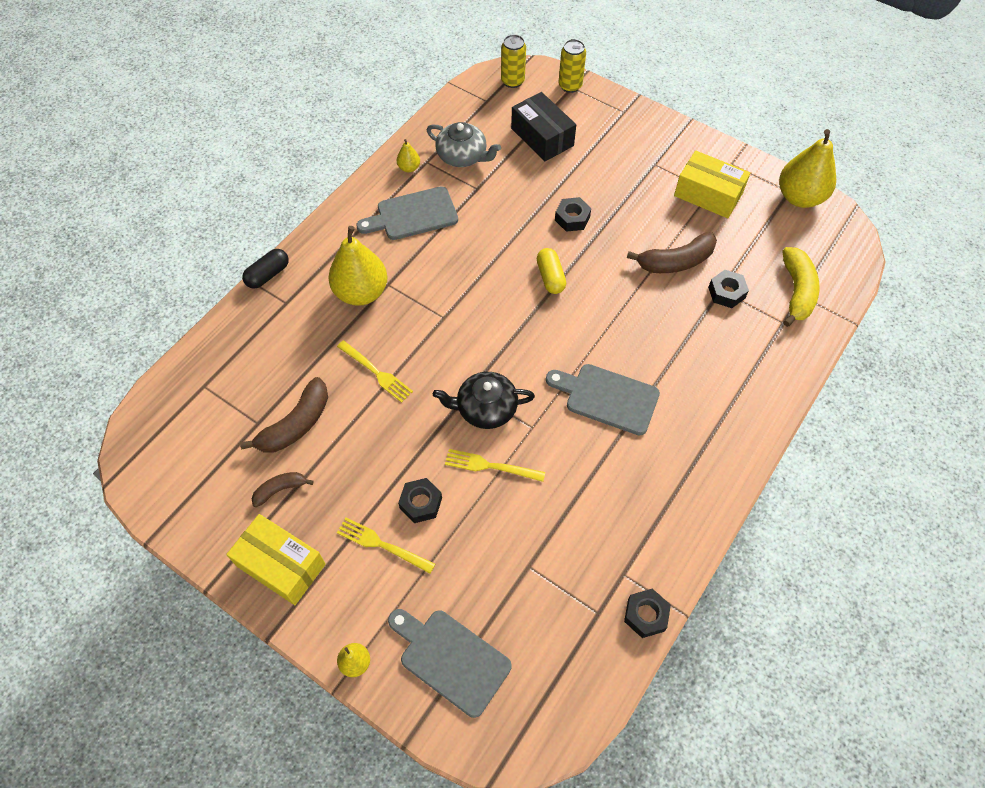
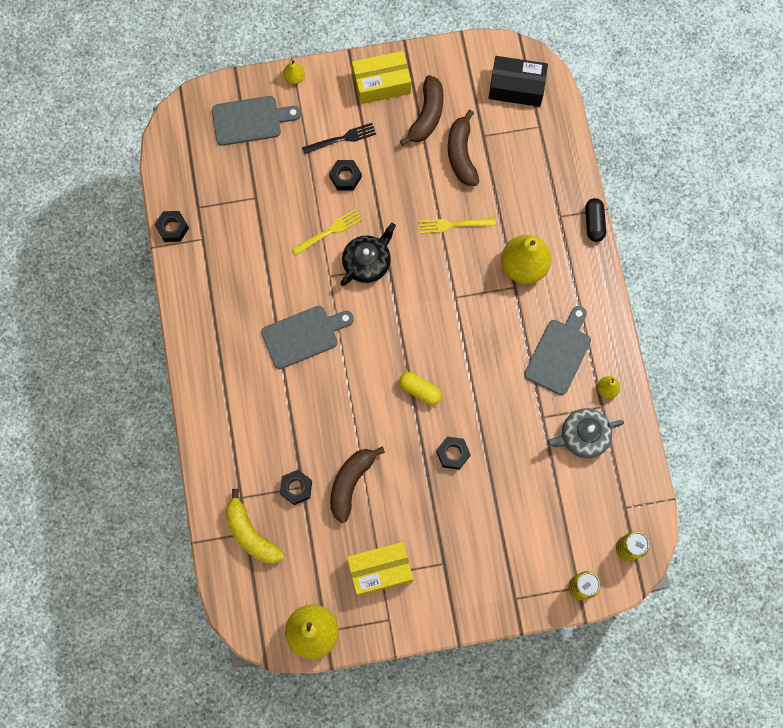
camera: 135 degrees right, 15 degrees up
(280, 490) = (426, 115): brown banana -> brown banana, size x1.74
(381, 544) = (342, 138): yellow fork -> black fork
(542, 137) = (547, 511): black box -> black box (516, 87)

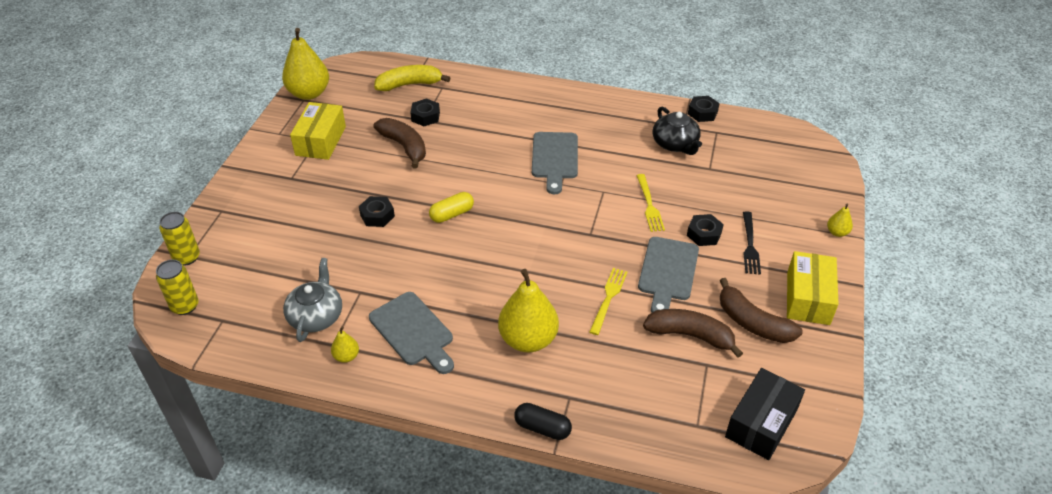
camera: 115 degrees right, 30 degrees down
(250, 120) = (796, 188): grey cutting board -> grey cutting board (668, 272)
(367, 262) = (602, 220): black teapot -> black teapot (675, 144)

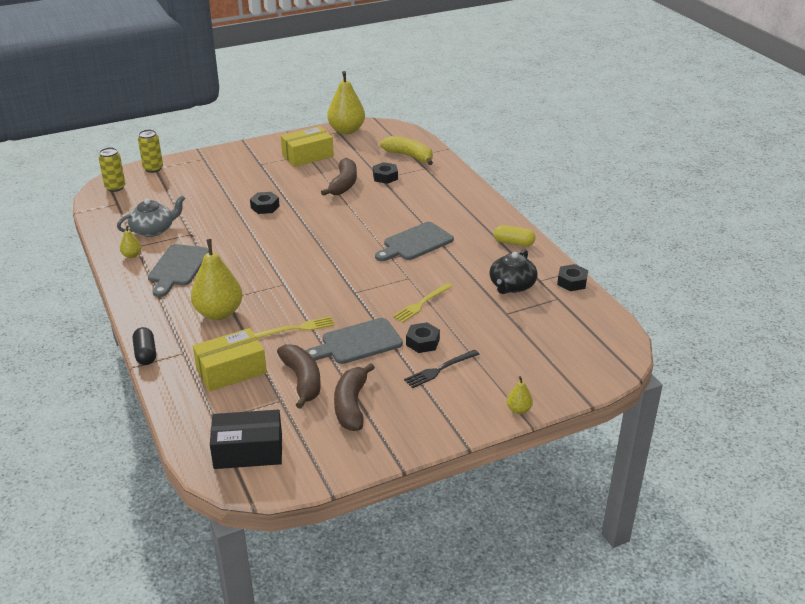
camera: 50 degrees right, 10 degrees down
(452, 214) = (301, 231): yellow capsule -> yellow capsule (513, 243)
(808, 298) = (415, 423): yellow box -> yellow box (231, 371)

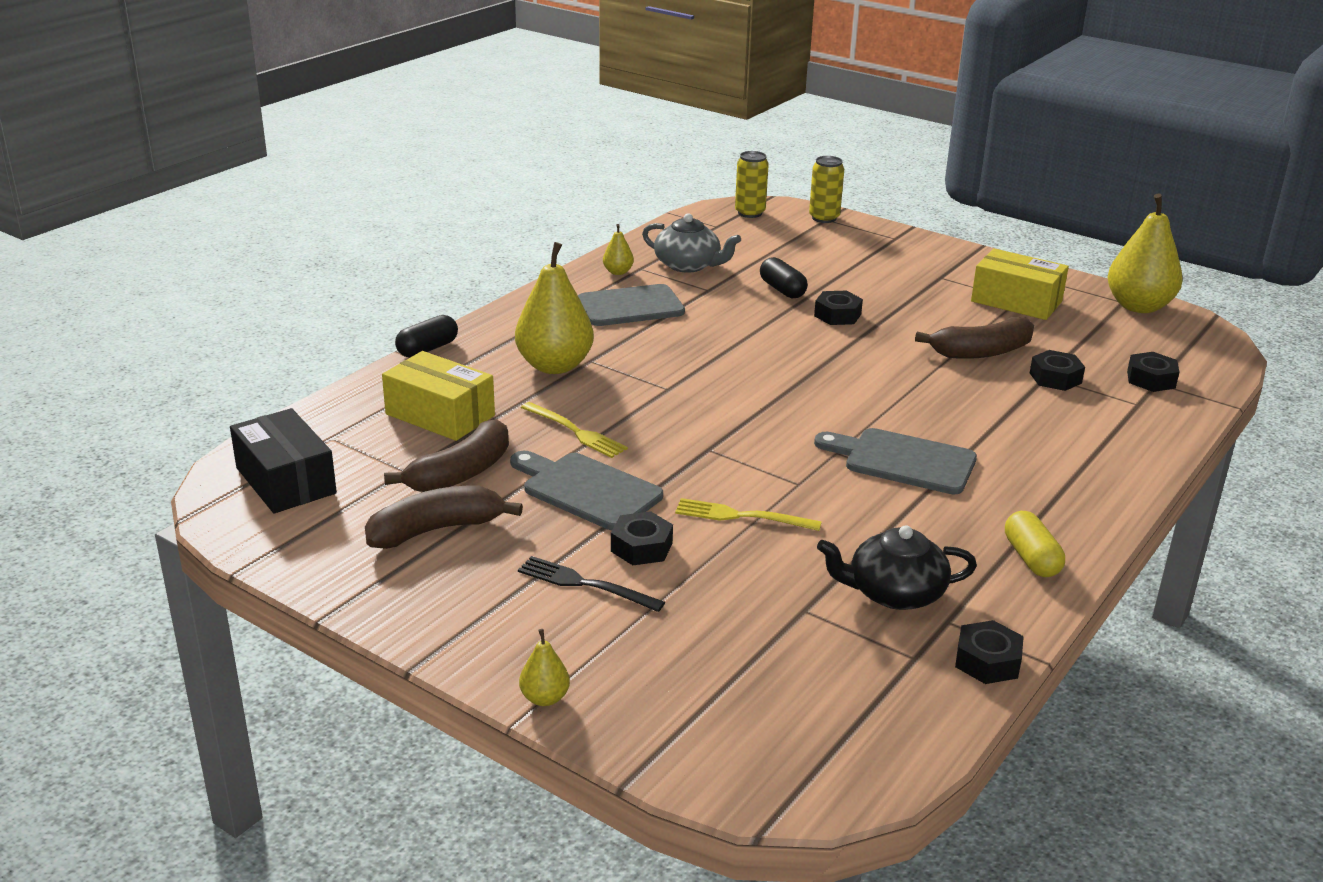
camera: 60 degrees right, 5 degrees down
(219, 212) = (782, 290): none -> black capsule
(409, 156) = (1151, 379): yellow banana -> black nut

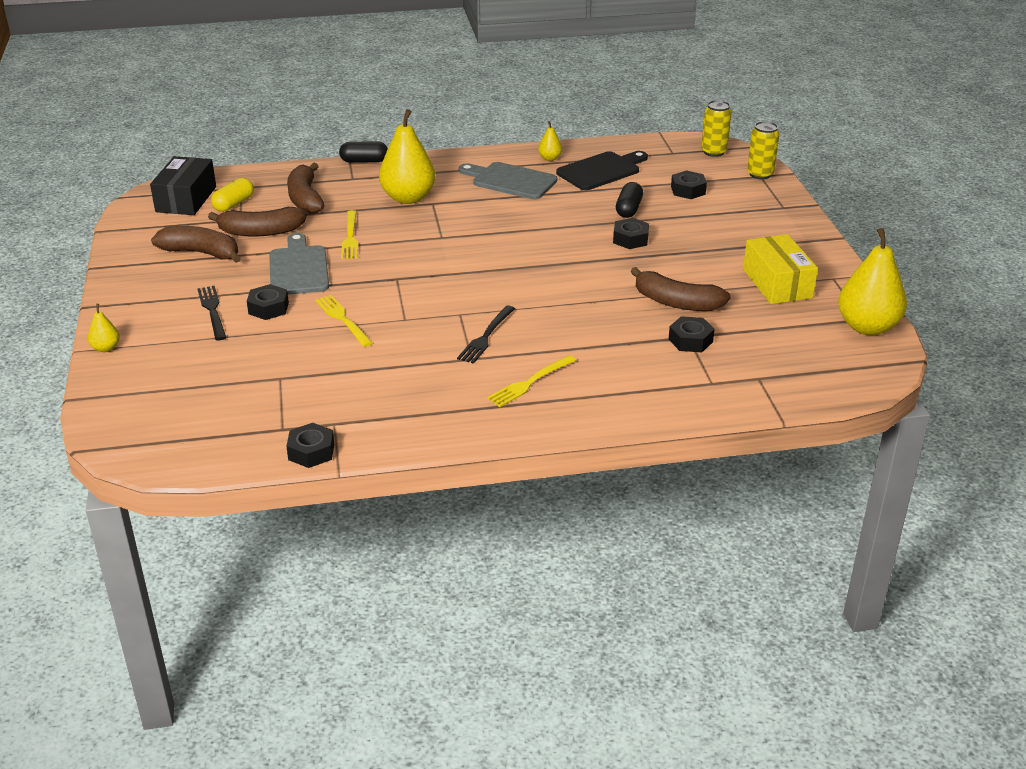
camera: 45 degrees right, 5 degrees up
(440, 415) = (305, 198): yellow box -> brown banana
(688, 265) = (601, 170): grey teapot -> black cutting board
(894, 593) = (337, 396): black teapot -> none
(903, 461) = (486, 337): grey cutting board -> black fork
(1021, 481) = (529, 383): none -> yellow fork
(1031, 558) = (443, 422): yellow capsule -> yellow capsule (233, 204)
(1151, 379) = (758, 374): black nut -> black nut (688, 190)

